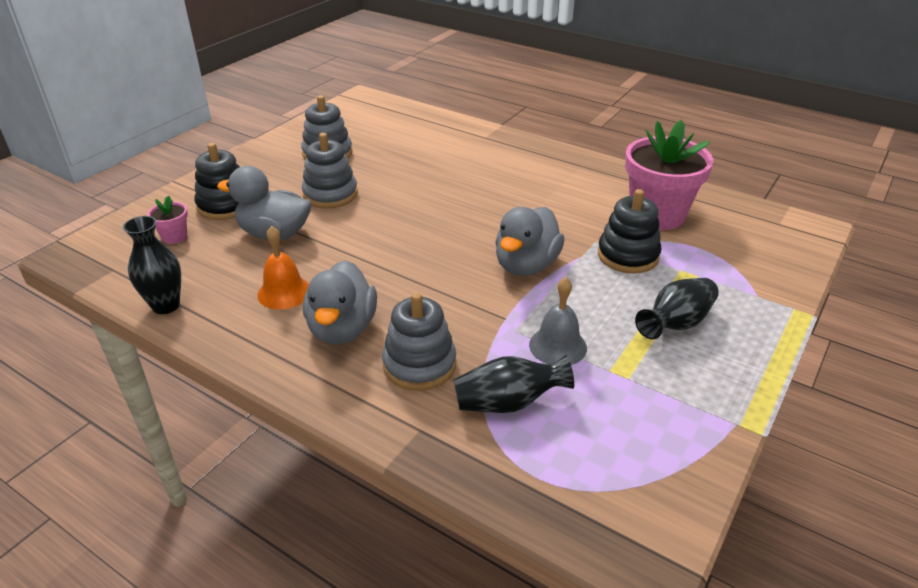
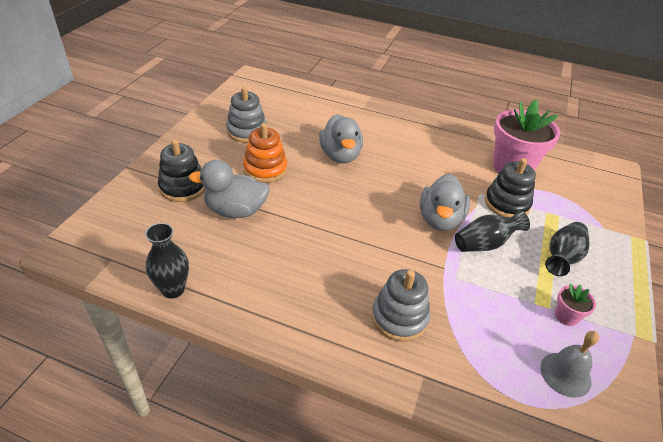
camera: 15 degrees left, 5 degrees up
(174, 237) = (152, 222): pink flower pot -> pink flower pot (566, 316)
(284, 292) = (267, 265): orange bell -> none
(330, 194) = (265, 169): grey stacking toy -> orange stacking toy
(342, 329) = (327, 293): grey duck -> grey duck (340, 155)
(508, 403) = (477, 342): black vase -> black vase (485, 244)
(557, 346) = (491, 287): grey bell -> grey bell (565, 374)

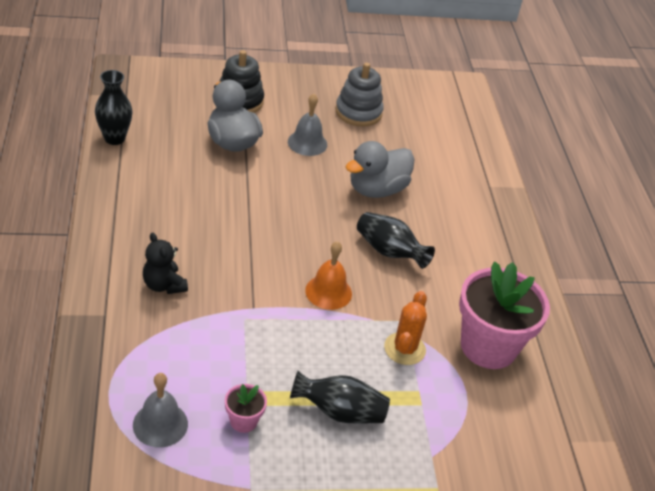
camera: 60 degrees right, 0 degrees up
(265, 169) = (307, 143): orange stacking toy -> grey bell
(399, 318) = (164, 285): grey stacking toy -> black teddy bear
(440, 220) = (328, 292): grey duck -> orange bell
(485, 244) = (315, 337): black vase -> black vase (389, 252)
(506, 204) = (404, 349): black stacking toy -> orange cactus

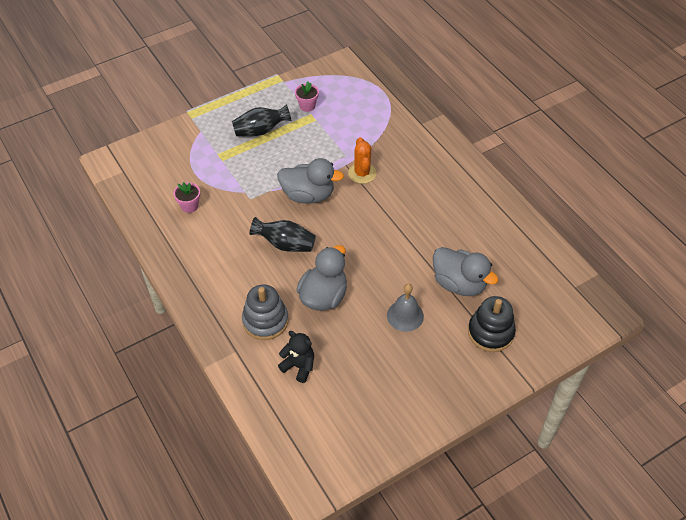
camera: 160 degrees right, 10 degrees up
(114, 138) = (538, 241): black vase -> none
(160, 424) = (346, 88): grey bell -> none
(164, 285) = (406, 153): black teddy bear -> black teddy bear (299, 366)
(328, 292) = (308, 195): orange bell -> grey duck
(358, 112) = (388, 378): grey stacking toy -> grey stacking toy (265, 321)
(404, 349) = (242, 181): orange cactus -> orange cactus (362, 173)
(488, 346) = (189, 206): pink flower pot -> pink flower pot, size x0.44

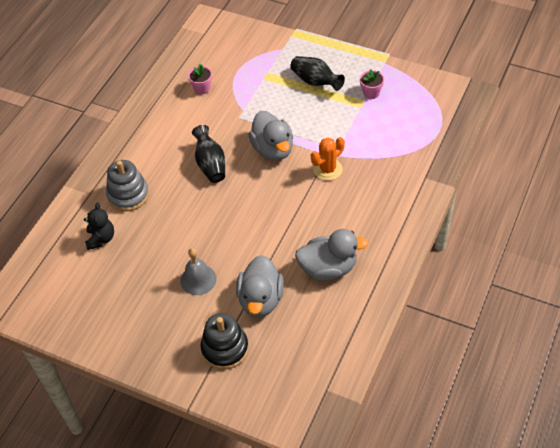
camera: 60 degrees right, 0 degrees up
(323, 296) = (178, 216): grey duck -> grey duck (328, 268)

